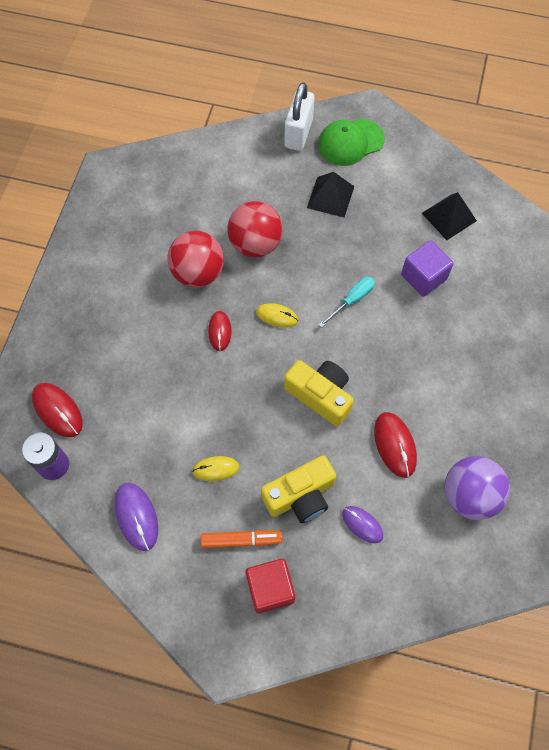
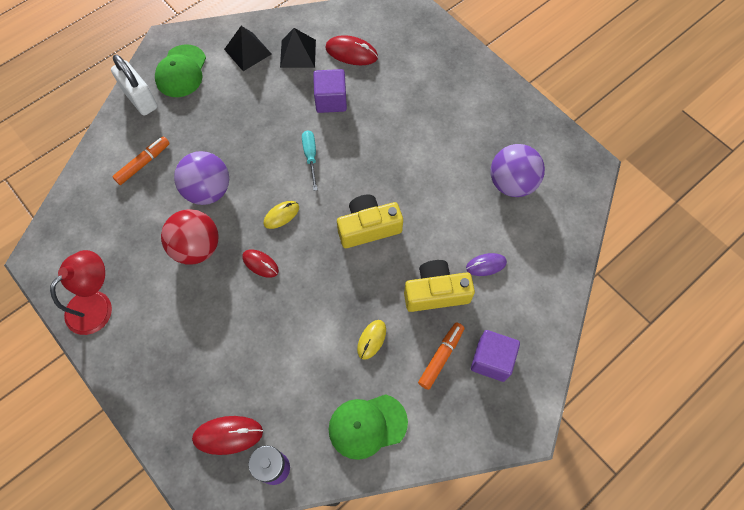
camera: 55 degrees left, 0 degrees up
(98, 238) = (97, 304): none -> red lamp
(136, 516) = (367, 426): purple mouse -> green cap
(242, 179) = (143, 163): none -> orange marker
(255, 244) = (208, 190): red ball -> purple ball
(270, 589) = (491, 360): red cube -> purple cube
(300, 496) = (436, 292): yellow camera -> yellow camera turned 105 degrees counterclockwise
(330, 197) = (214, 114): black pyramid -> black pyramid (248, 51)
(395, 445) = (442, 204): red mouse -> red mouse (351, 53)

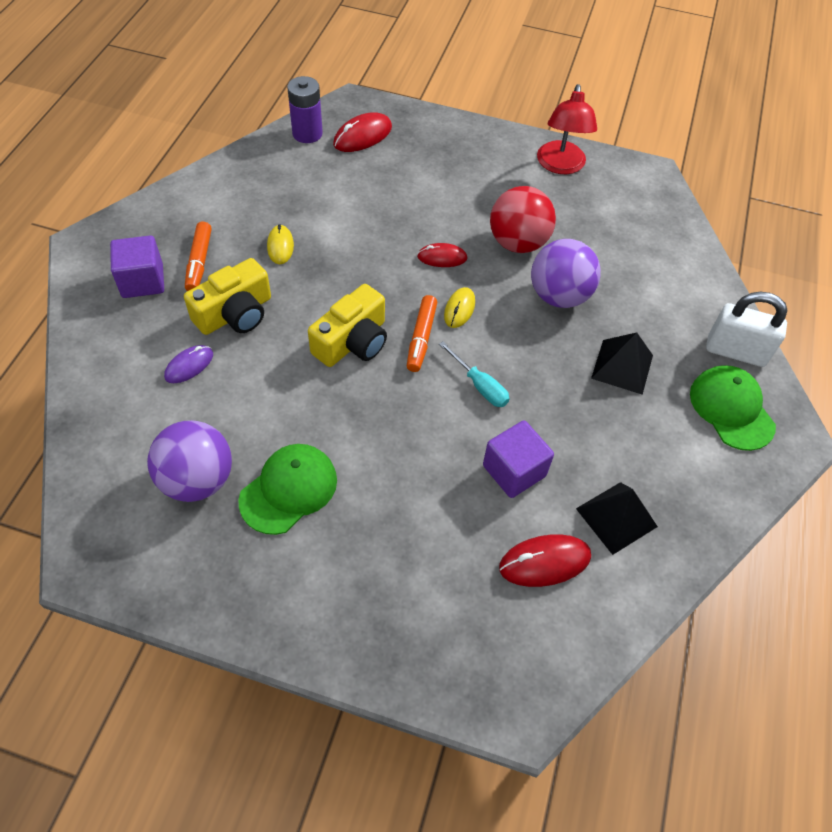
camera: 145 degrees right, 10 degrees down
(143, 163) = (653, 289): orange marker -> orange marker (421, 338)
(248, 51) = (683, 482): black pyramid -> black pyramid (622, 366)
(367, 426) = (243, 187): green cap -> green cap (289, 490)

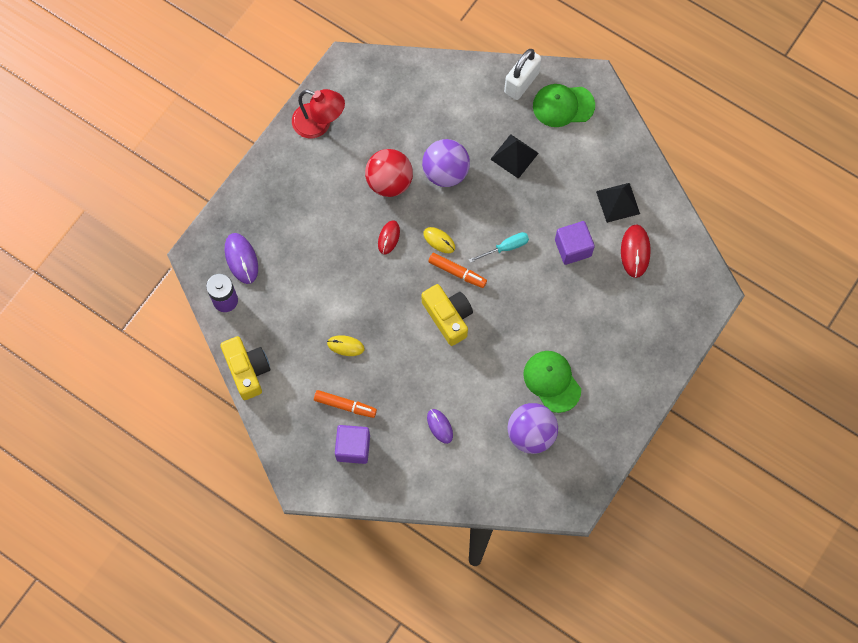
camera: 70 degrees left, 15 degrees up
(235, 313) = (402, 389): yellow camera -> yellow camera (247, 370)
(362, 136) = (241, 259): red mouse -> purple mouse

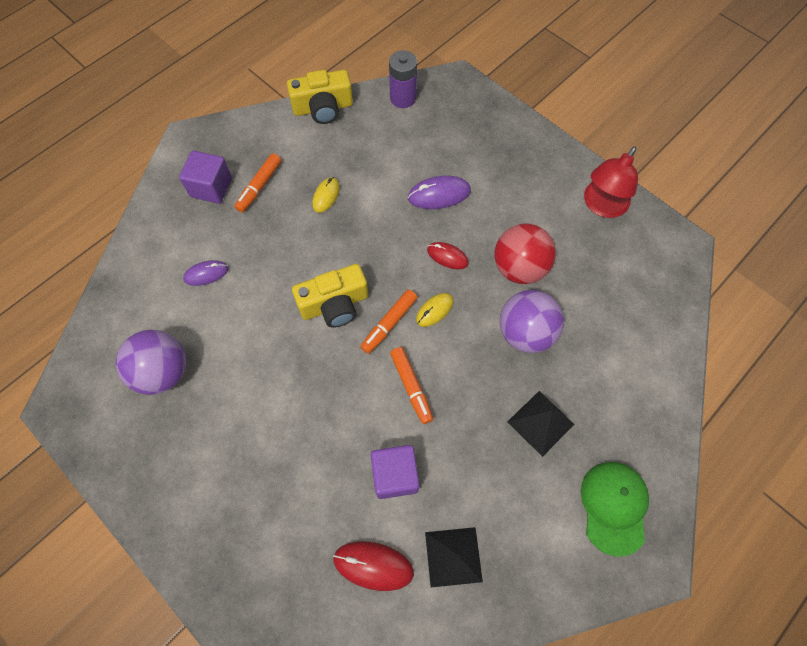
camera: 100 degrees right, 5 degrees down
(241, 259) = (446, 116): purple mouse -> purple mouse (439, 194)
(505, 247) = (411, 387): turquoise screwdriver -> orange marker
(521, 83) = (652, 454): white padlock -> none
(552, 381) = (220, 410): green cap -> none

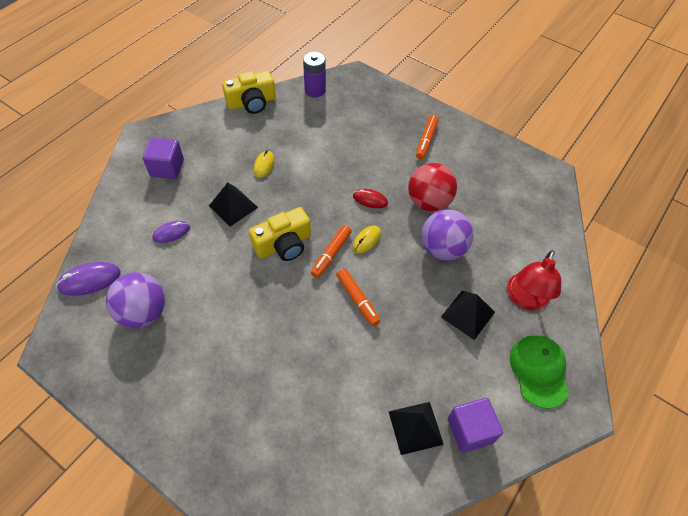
camera: 10 degrees left, 10 degrees down
(259, 186) = (207, 163): orange marker -> orange marker (426, 140)
(282, 247) = (233, 206): none -> black pyramid
(373, 565) = (349, 444): red mouse -> none
(395, 475) = (355, 370): purple cube -> purple cube (470, 430)
(439, 194) = (355, 156): purple mouse -> purple mouse (90, 280)
(601, 206) = (484, 152): red lamp -> red lamp (525, 299)

